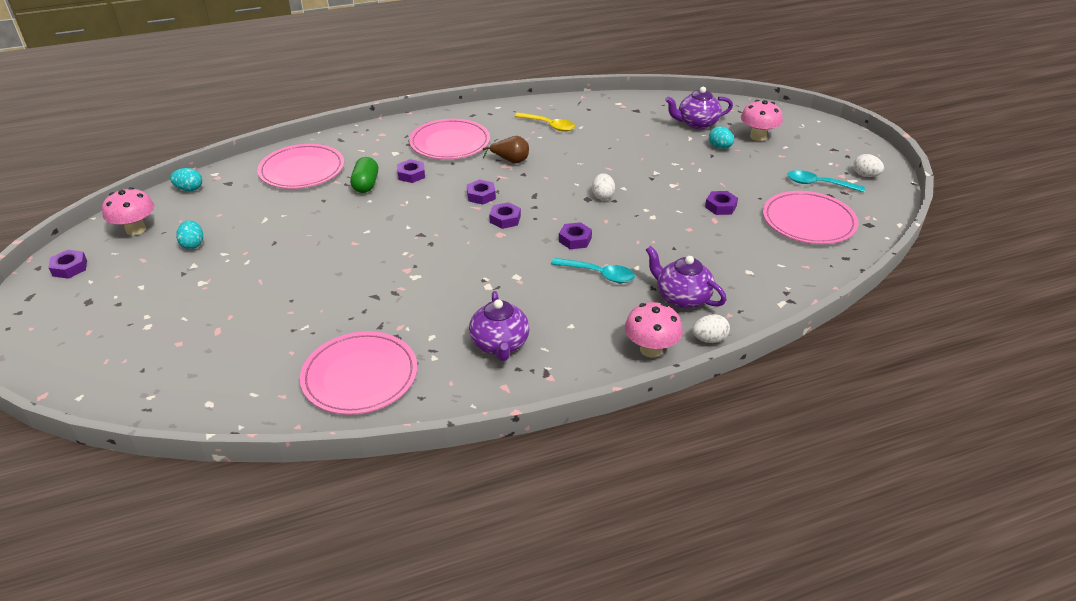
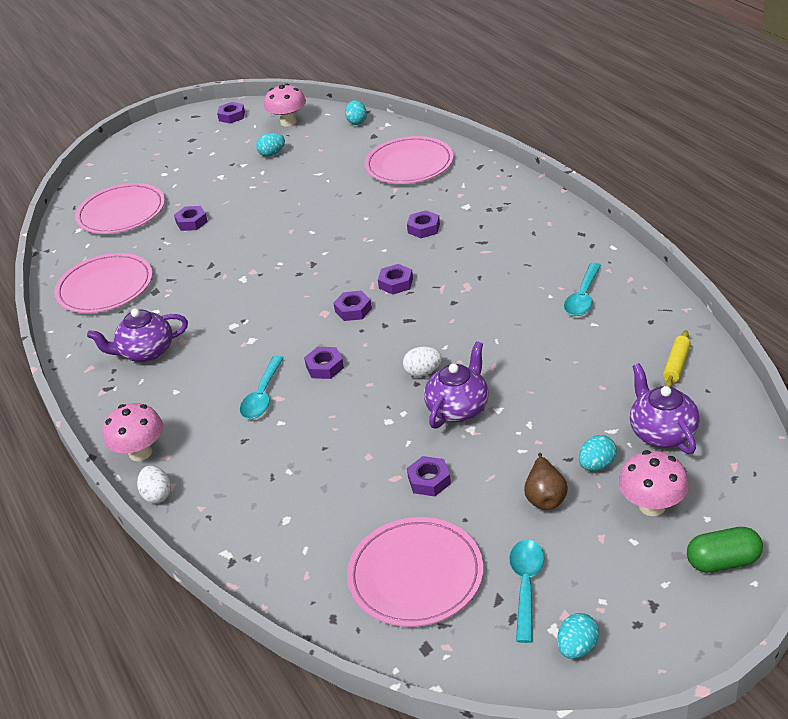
camera: 85 degrees right, 0 degrees up
(279, 306) = (191, 222): none -> purple nut
(366, 184) = (394, 207): green capsule -> green capsule (723, 561)
(450, 143) = (503, 235): pink plate -> pink plate (121, 213)
(510, 161) = (480, 286): brown pear -> brown pear (545, 496)
(549, 126) = (583, 297): yellow spoon -> turquoise spoon
(636, 109) = (676, 365): none -> yellow rolling pin
(682, 297) = (228, 465): purple teapot -> purple teapot (458, 408)
(865, 175) = (577, 647): white egg -> turquoise egg

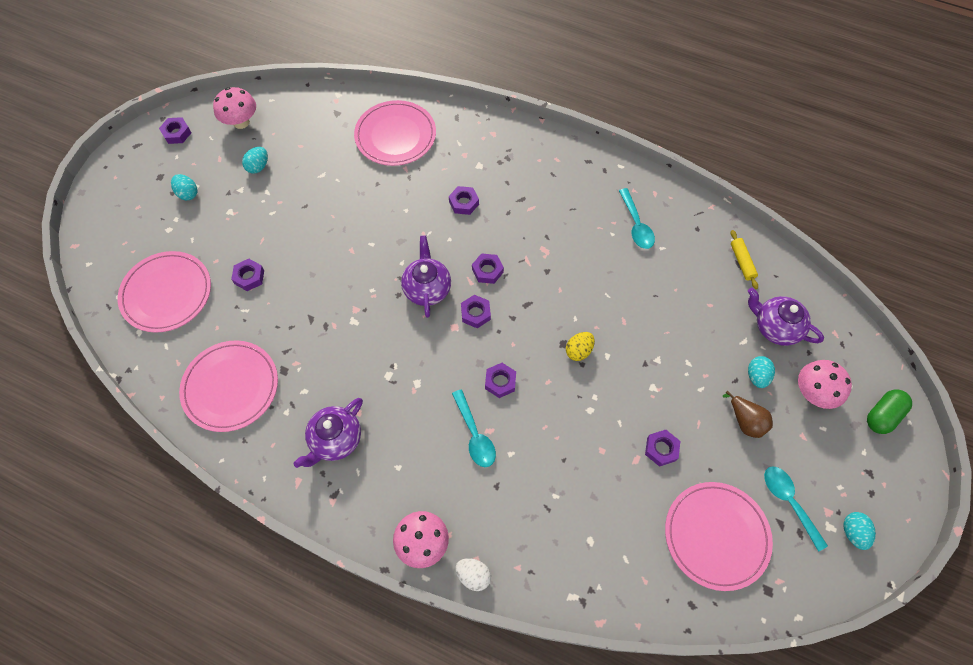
camera: 40 degrees left, 25 degrees up
(357, 122) = (308, 101): turquoise egg -> turquoise egg (188, 193)
(423, 372) = (578, 351): white egg -> yellow egg
(458, 408) = (630, 372): purple teapot -> purple teapot (427, 288)

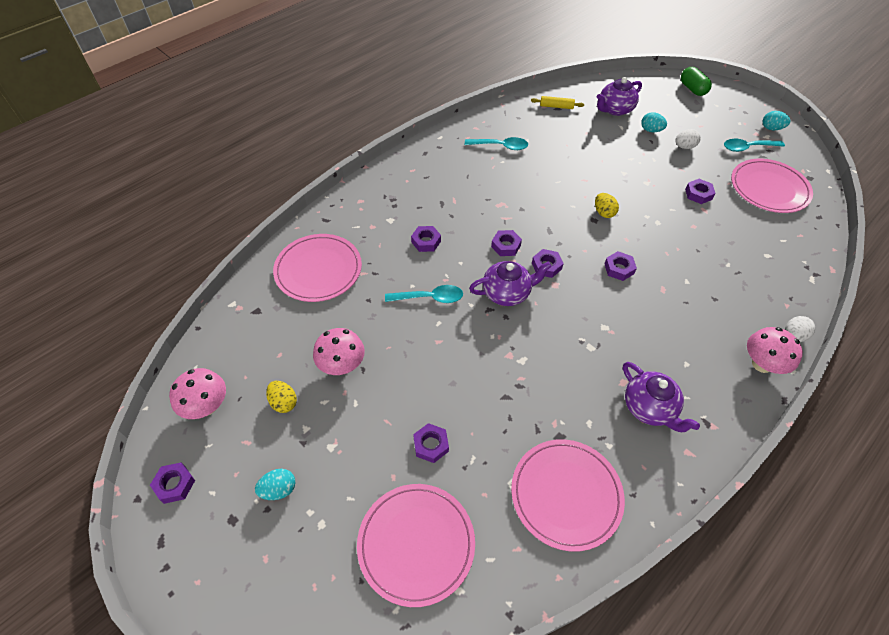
camera: 70 degrees left, 10 degrees down
(258, 167) = (284, 402): turquoise egg -> yellow egg
(427, 288) = (507, 293): purple teapot -> purple teapot turned 150 degrees clockwise
(475, 435) = (665, 300): turquoise spoon -> turquoise spoon (430, 298)
(745, 421) = (684, 147): brown pear -> white egg
(813, 393) = (670, 110): pink mushroom -> pink mushroom (342, 365)

